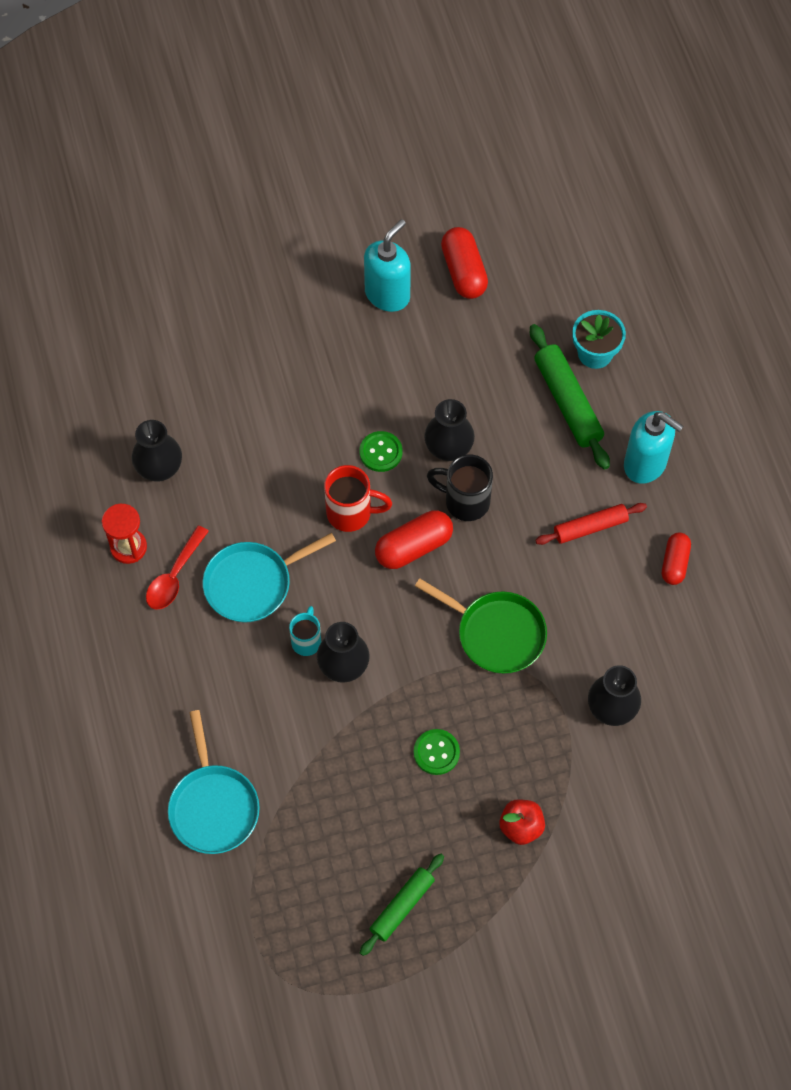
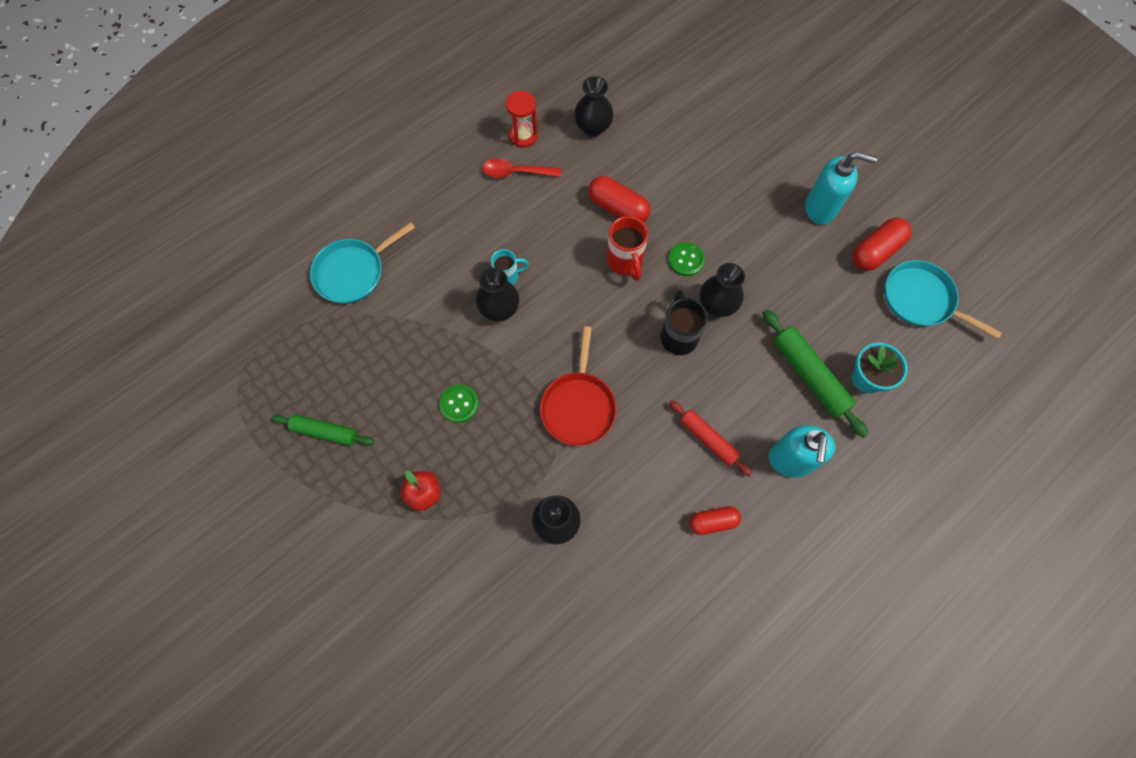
camera: 65 degrees right, 5 degrees up
(252, 584) = (534, 222): turquoise pan -> turquoise pan (921, 299)
(414, 547) = (620, 316): red capsule -> red capsule (618, 208)
(497, 634) = (578, 406): green pan -> red pan
(568, 402) = (810, 376): green rolling pin -> green rolling pin turned 75 degrees counterclockwise

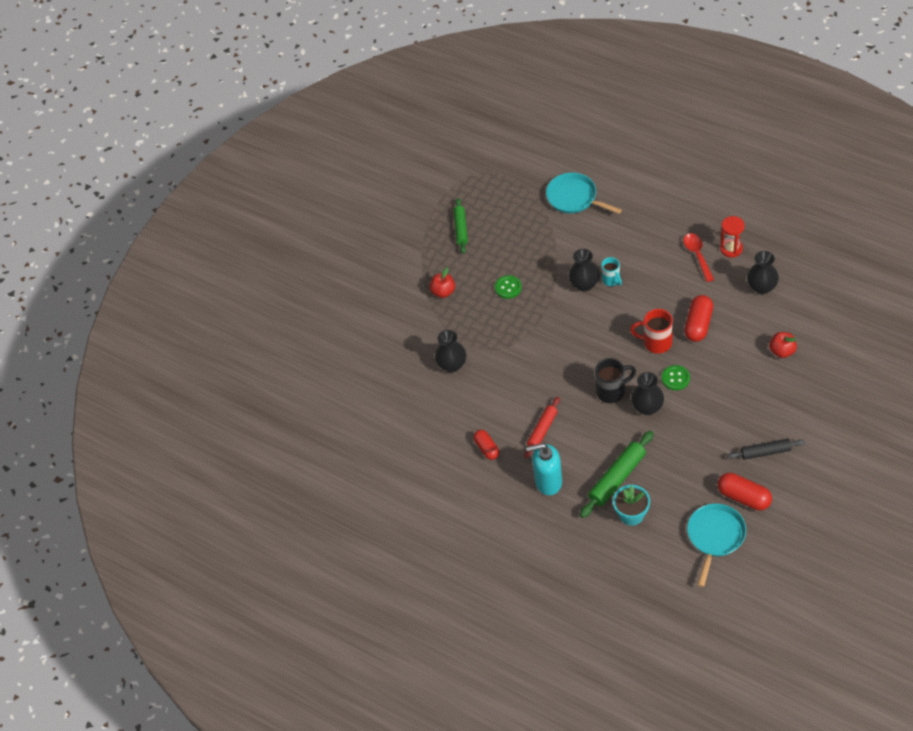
camera: 80 degrees right, 15 degrees down
(578, 406) = (534, 351): red pan -> none
(625, 262) = (656, 343): red mug -> red mug turned 45 degrees clockwise
(690, 142) = (782, 351): none -> red apple
(821, 208) = (765, 452): turquoise soap dispenser -> black rolling pin

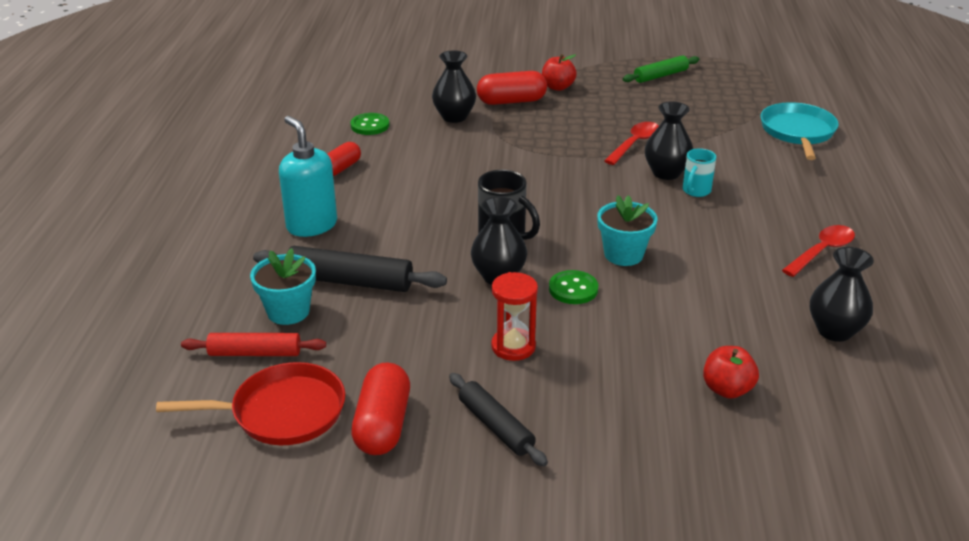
camera: 55 degrees right, 20 degrees down
(508, 287) = (605, 123): green button -> green button (370, 125)
(542, 284) = (635, 144): none -> red spoon
(542, 430) = (396, 200): red rolling pin -> red rolling pin (255, 353)
(617, 478) = (349, 281): green rolling pin -> black rolling pin
(656, 343) = (623, 254): red mug -> turquoise flower pot
(698, 325) = (694, 285): red capsule -> red capsule (511, 101)
(715, 536) = (282, 412): turquoise pan -> red pan
(731, 249) = (873, 280): red hourglass -> red hourglass (513, 347)

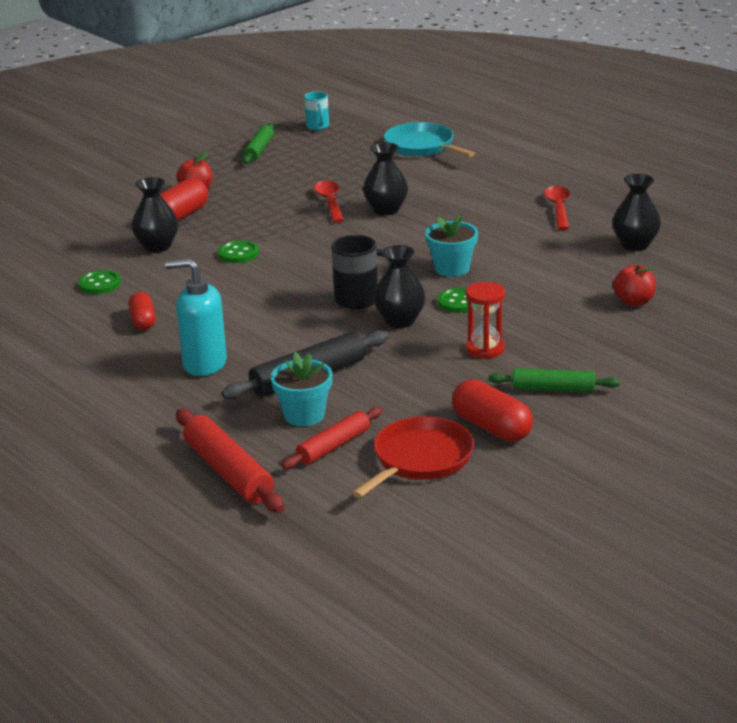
camera: 45 degrees left, 5 degrees down
(162, 323) = (228, 472): none -> red rolling pin
(493, 151) = (238, 254): none -> green button
(496, 426) = (553, 389): black rolling pin -> green rolling pin
(696, 191) = (425, 211): turquoise mug -> turquoise mug (318, 126)

